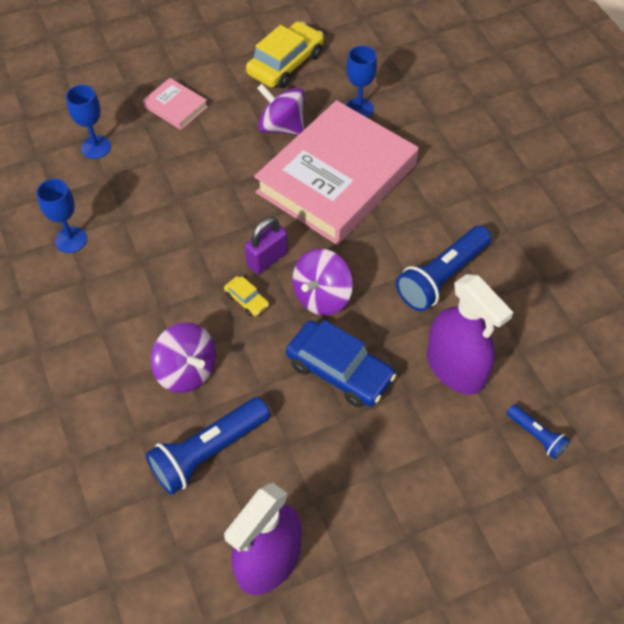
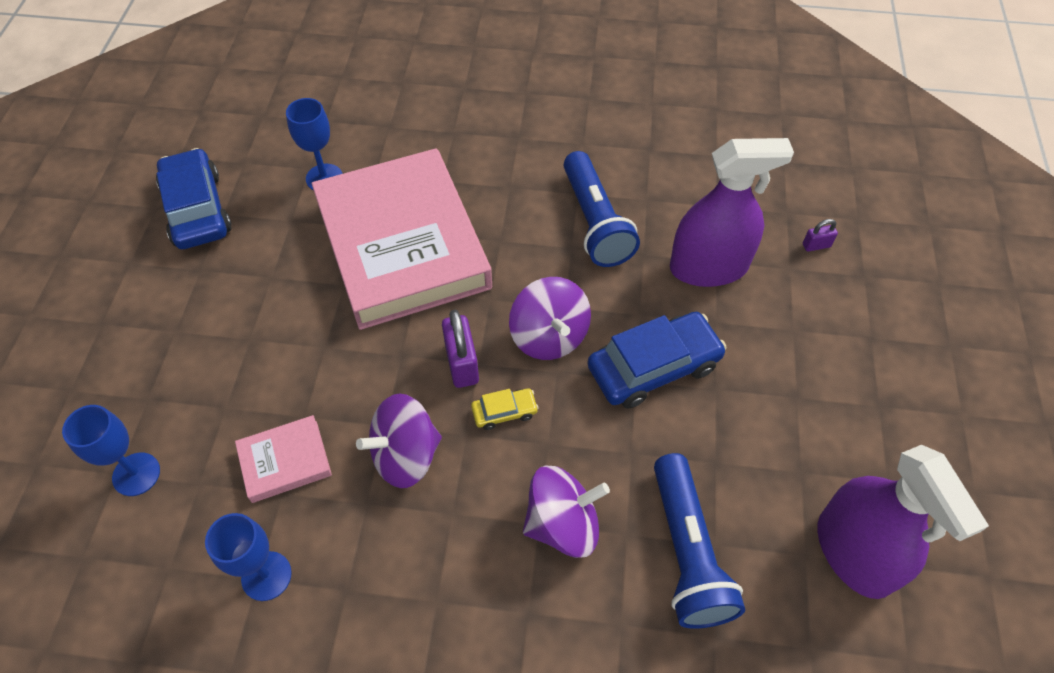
camera: 60 degrees left, 0 degrees up
(175, 107) = (155, 350): pink book -> pink book (285, 461)
(282, 127) = (286, 258): purple spinning top -> purple spinning top (405, 455)
(285, 64) = (197, 209): yellow car -> blue car
(536, 436) = (816, 245): blue flashlight -> purple padlock

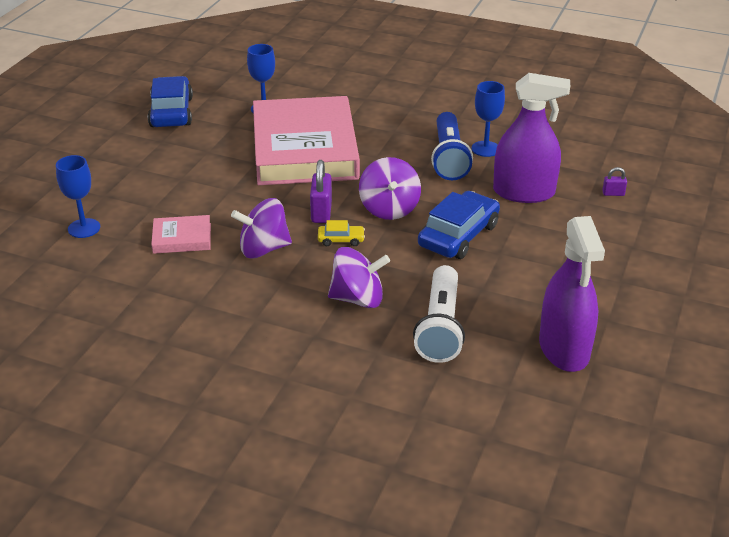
camera: 15 degrees right, 20 degrees down
(266, 576) = (149, 287): blue goblet -> blue goblet (485, 149)
(653, 367) = (458, 235): blue car -> blue car turned 45 degrees counterclockwise
(687, 552) = (440, 327): blue flashlight -> white flashlight

